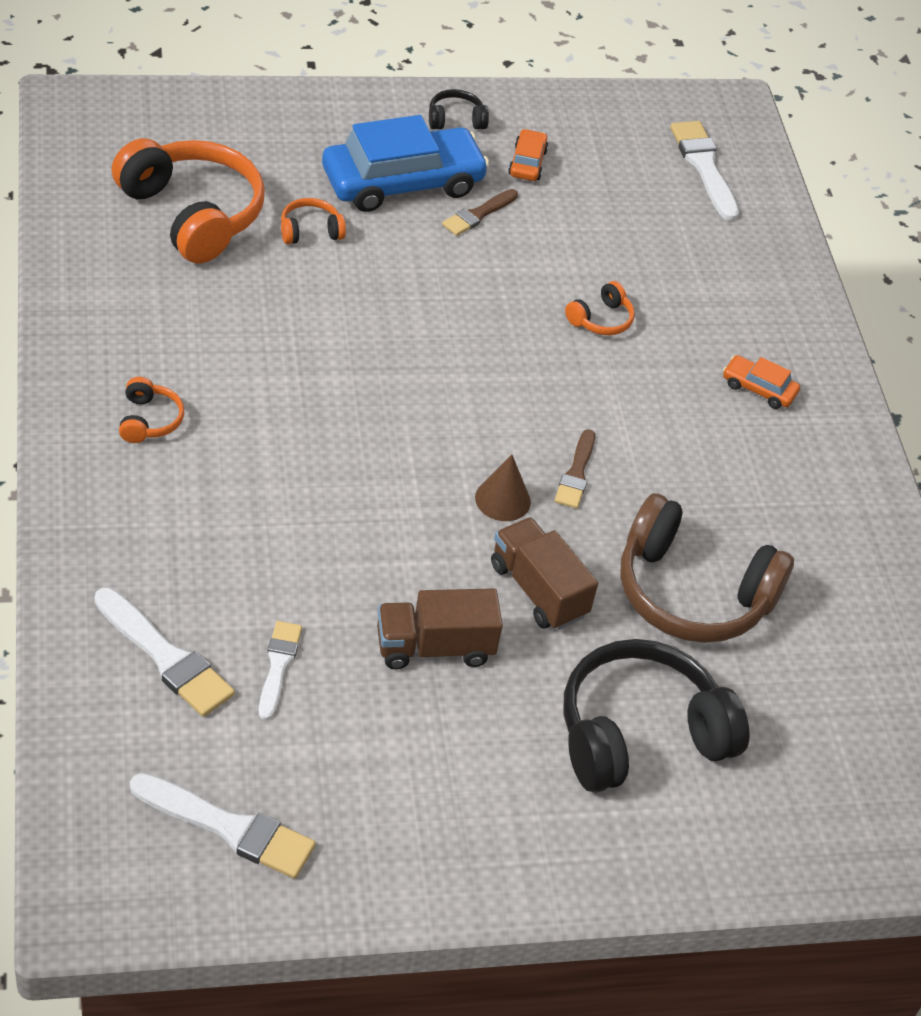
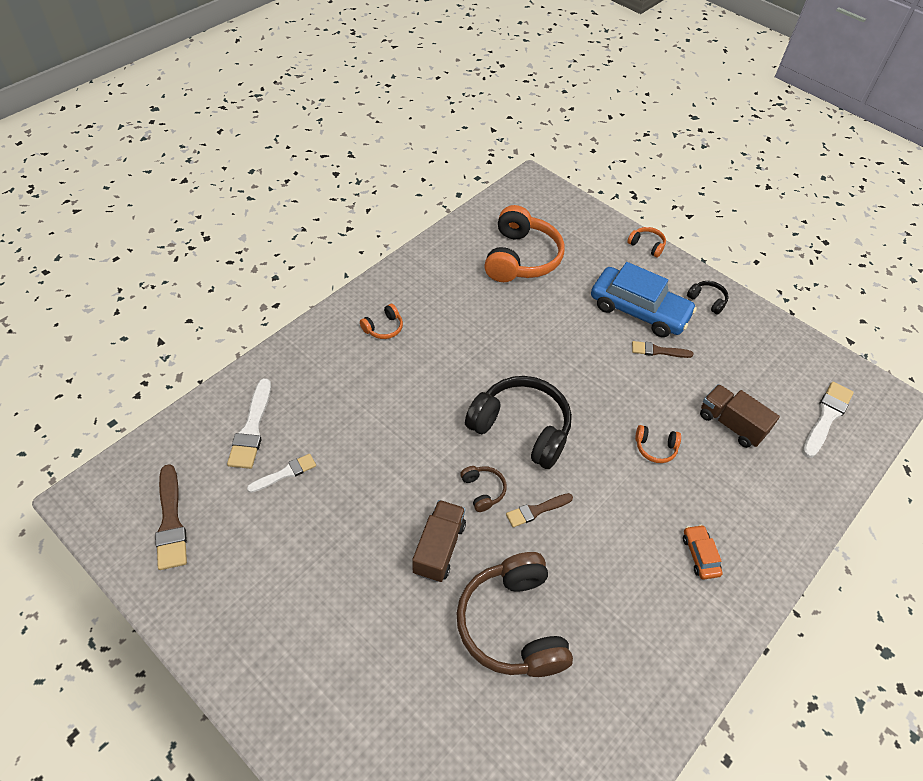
camera: 55 degrees right, 5 degrees up
(228, 827) = (171, 521): white brush -> brown brush
(310, 231) = (563, 301): orange headphones -> orange headphones (647, 245)
(434, 647) = (356, 528): brown truck -> brown truck (731, 424)
(502, 499) = (483, 490): brown cone -> brown headphones
(527, 163) = (719, 345): orange car -> none
(639, 733) = (387, 667): black headphones -> black headphones (521, 428)

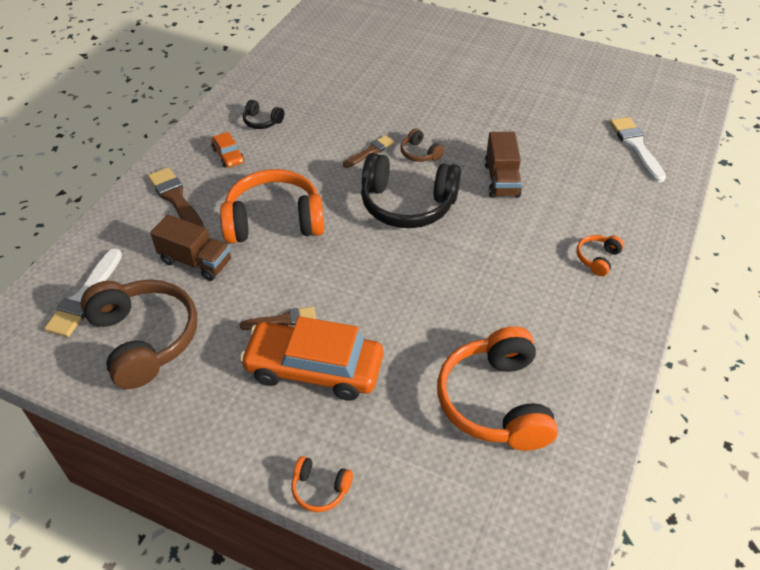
camera: 165 degrees right, 5 degrees down
(171, 521) = (633, 85): brown brush -> brown brush (176, 199)
(285, 473) = (582, 127): white brush -> none
(439, 548) = (435, 114): brown truck -> brown truck (501, 180)
(512, 624) = (363, 91): brown headphones -> brown headphones (144, 339)
(639, 310) = (314, 368): blue car -> orange car
(655, 448) = (274, 221): orange headphones -> orange headphones, size x2.26
(707, 300) = (221, 413): black headphones -> black headphones (262, 121)

